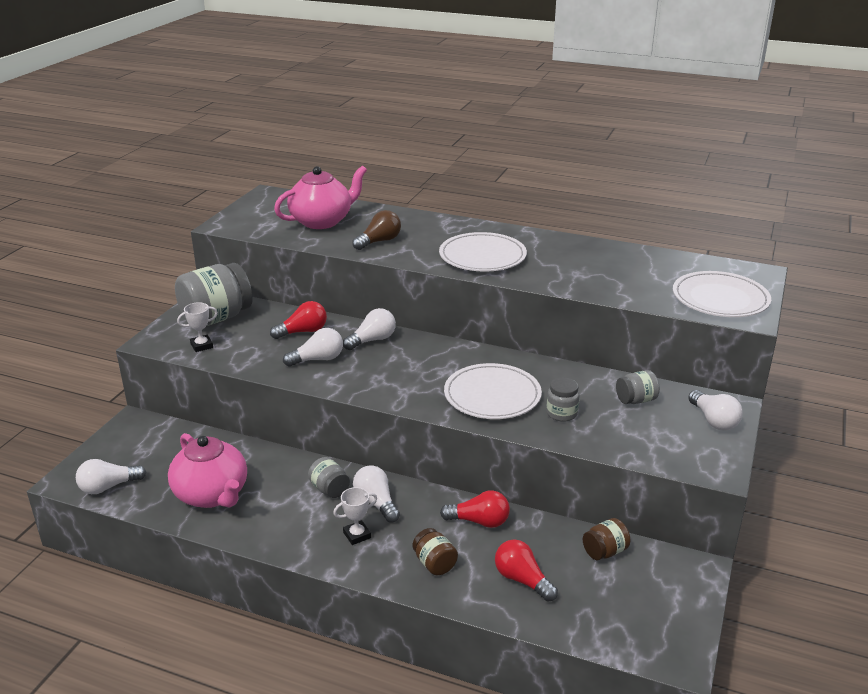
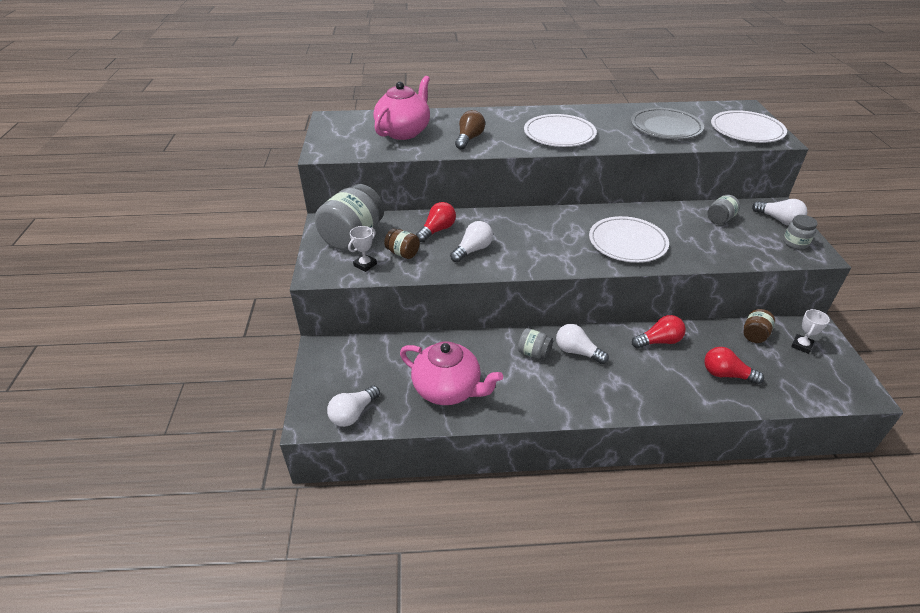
camera: 25 degrees left, 10 degrees up
(357, 535) = (588, 382): white trophy -> white trophy (801, 345)
(372, 340) = (498, 223): white light bulb -> none
(434, 564) = (660, 384): brown jar -> brown jar (403, 253)
(561, 413) = (686, 243): grey jar -> grey jar (795, 243)
(619, 274) = (665, 127): none -> grey plate

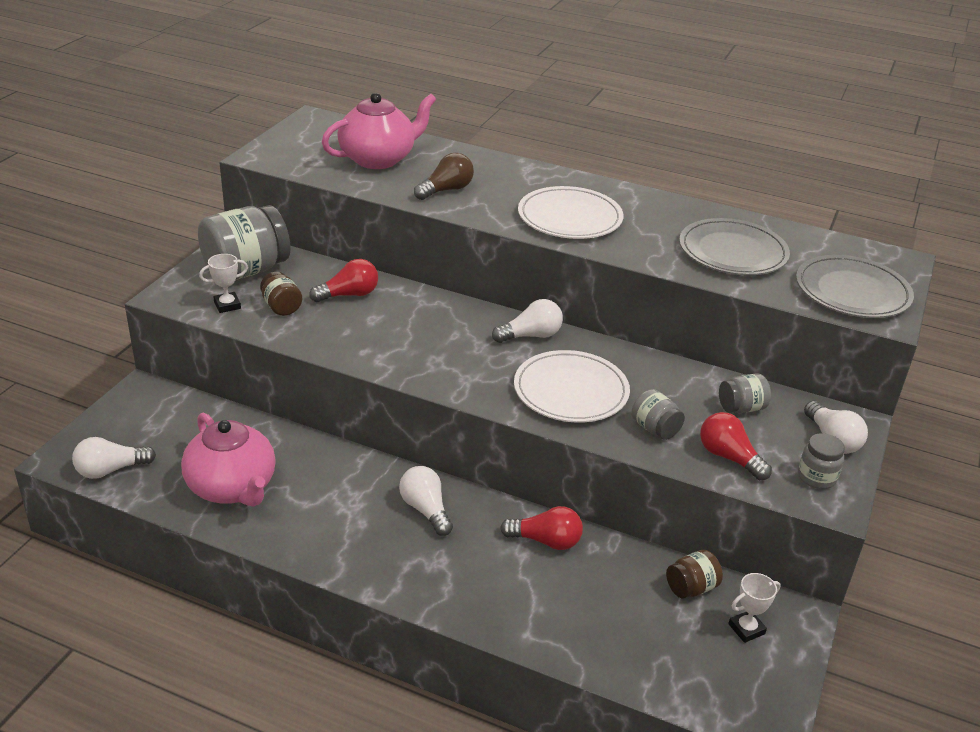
camera: 25 degrees right, 5 degrees down
(473, 250) = (365, 331): white light bulb -> white light bulb (530, 336)
(534, 353) = (371, 489): grey jar -> grey jar (655, 429)
(726, 374) = (592, 616): red light bulb -> red light bulb (729, 457)
(746, 130) = (852, 292): white plate -> grey plate

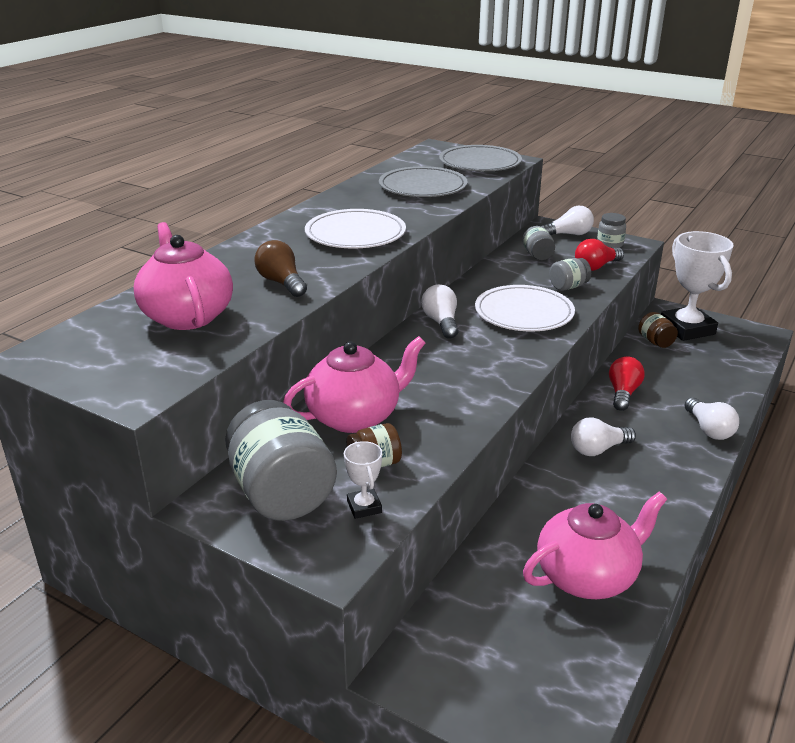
camera: 80 degrees left, 5 degrees down
(111, 470) = (571, 691): white light bulb -> white light bulb (708, 429)
(349, 295) = (355, 417): red light bulb -> pink teapot
(746, 629) = (687, 329): white trophy -> white trophy, size x2.25

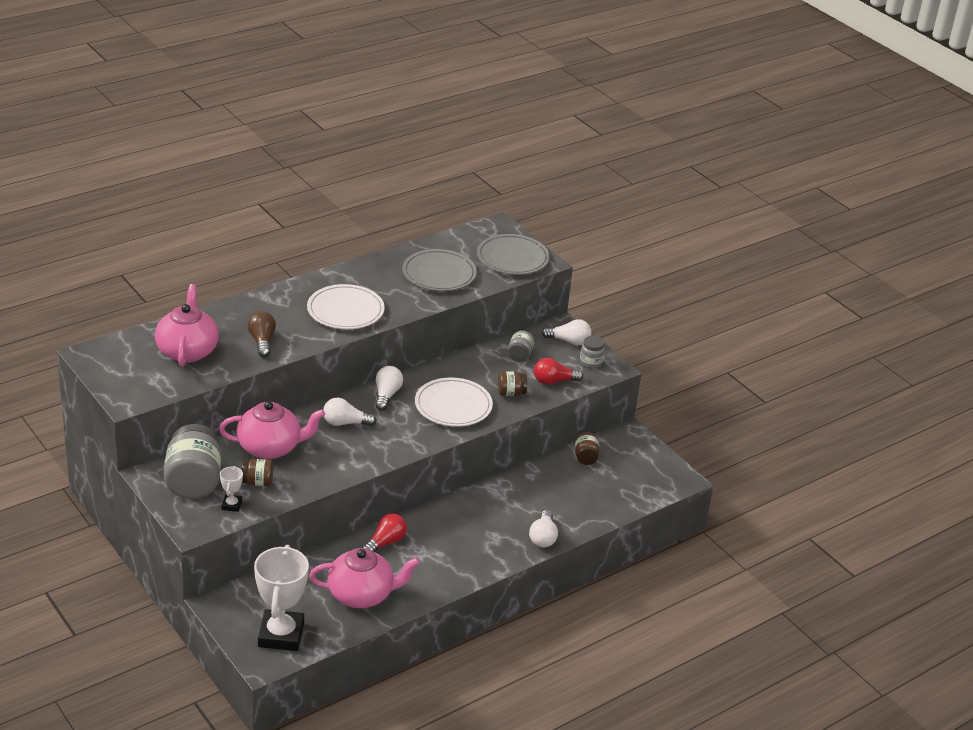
camera: 20 degrees right, 5 degrees up
(568, 287) = (511, 393): grey jar -> brown jar
(598, 449) = (449, 524): white light bulb -> white light bulb (345, 423)
(623, 393) = (512, 490): red light bulb -> red light bulb (385, 542)
(687, 329) = (625, 454): white trophy -> white trophy (281, 635)

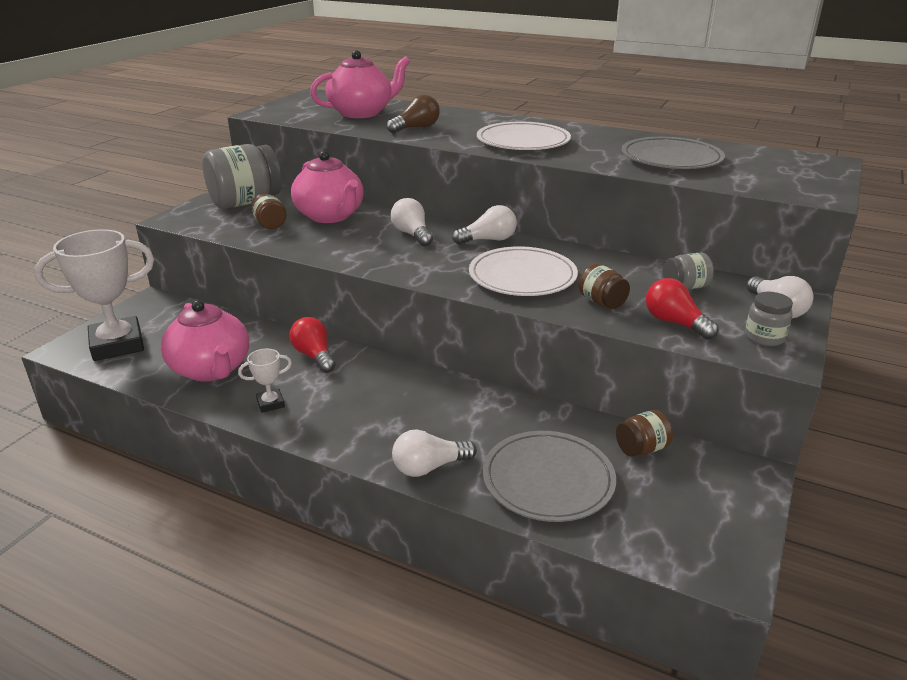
camera: 65 degrees right, 5 degrees down
(232, 505) = (223, 223): white trophy -> white trophy (270, 403)
(385, 542) = (314, 356): red light bulb -> red light bulb turned 135 degrees counterclockwise
(512, 258) = (787, 180): grey plate -> grey plate (548, 480)

